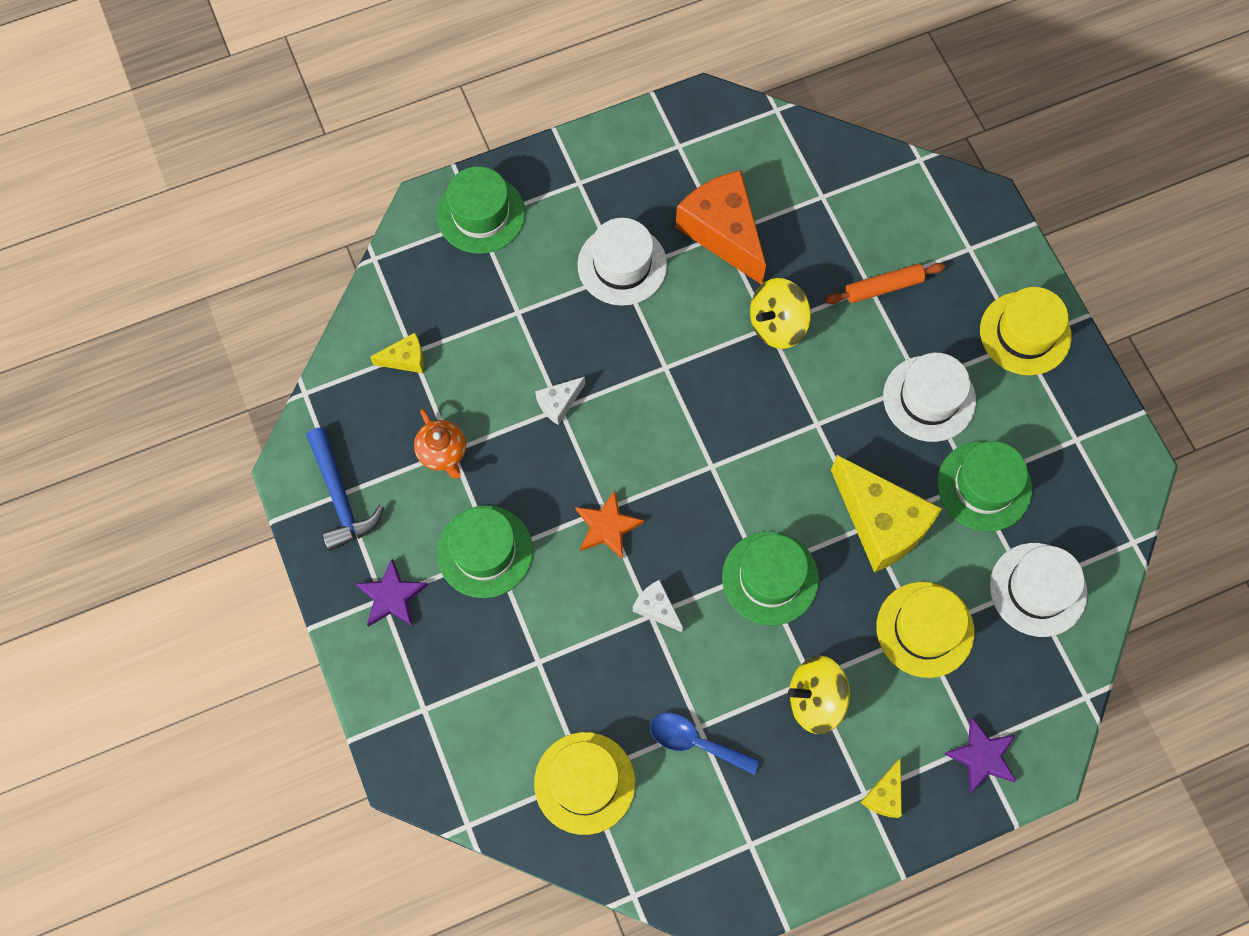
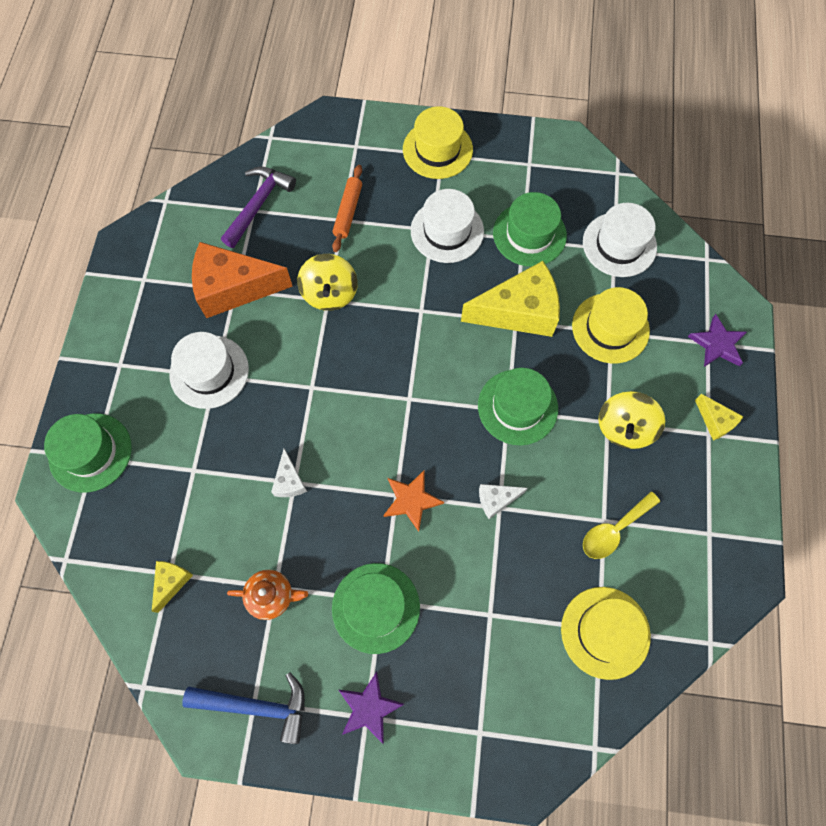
camera: 60 degrees left, 0 degrees up
(695, 742) = (614, 530): blue spoon -> yellow spoon
(831, 197) = (258, 205): none -> purple hammer

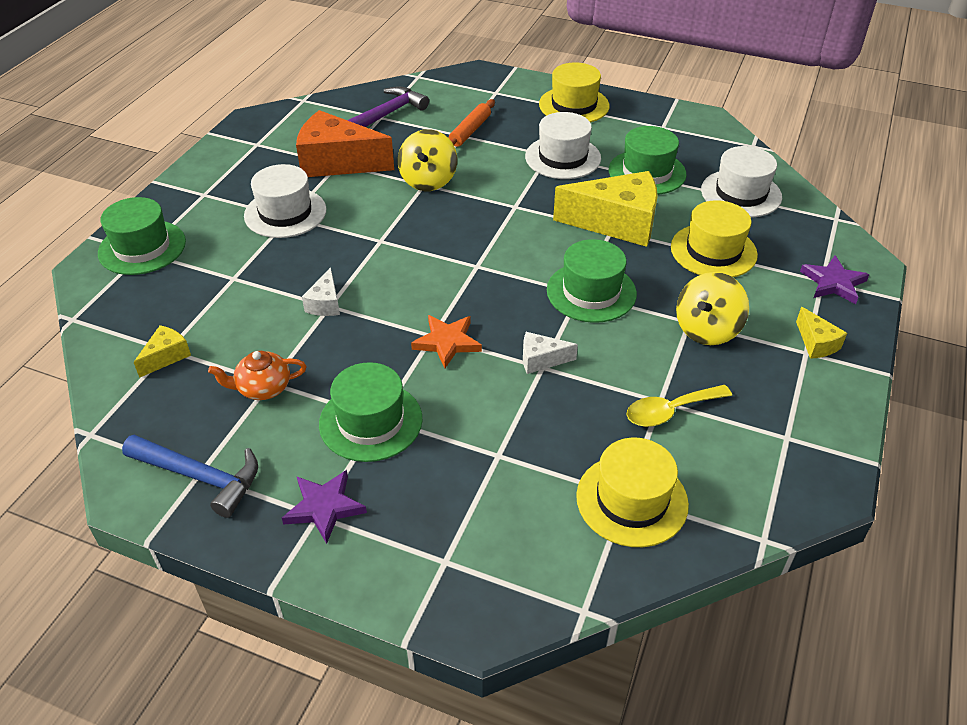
camera: 15 degrees right, 25 degrees down
(271, 595) = (263, 388): orange teapot -> orange teapot turned 150 degrees clockwise

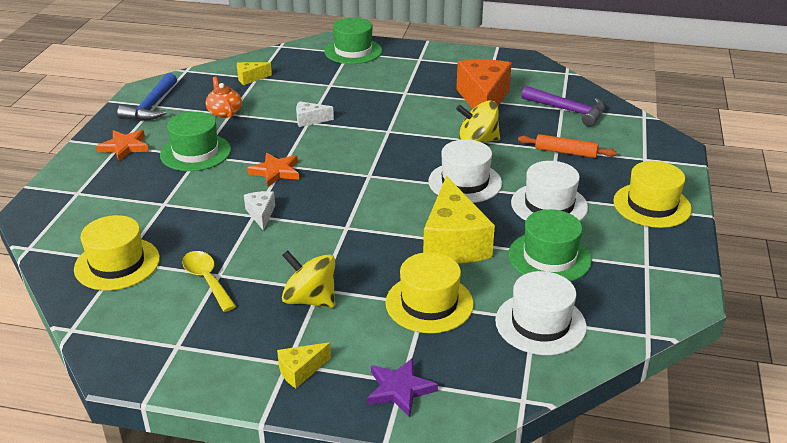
camera: 80 degrees right, 10 degrees down
(166, 356) = (250, 78): yellow cheese -> yellow cheese turned 135 degrees clockwise
(285, 213) = (409, 90): white hat -> white hat (465, 182)
(324, 507) = (124, 147): purple star -> orange star
(591, 292) = (348, 233): green hat -> none

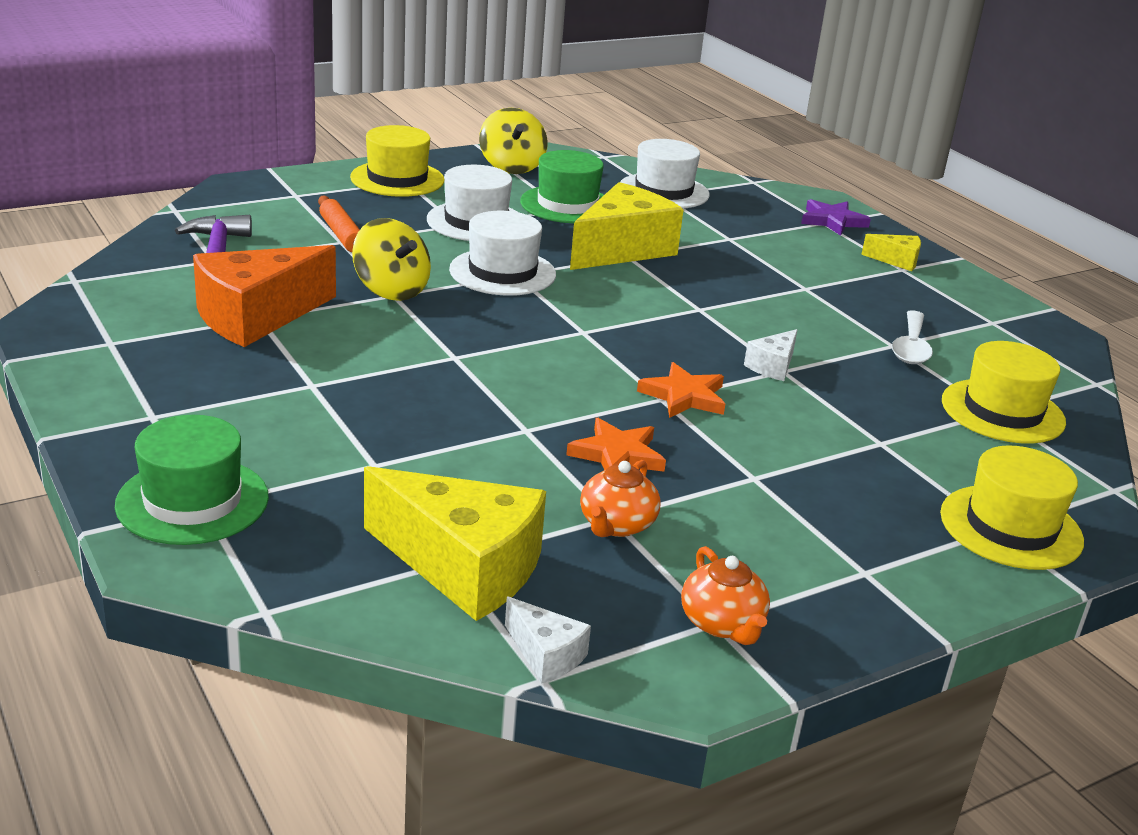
camera: 135 degrees left, 5 degrees down
(124, 147) = (858, 563): orange star -> orange star (617, 455)
(151, 106) = (722, 624): blue hammer -> orange teapot
(195, 152) = (754, 485): green hat -> none
(207, 280) = (911, 347): yellow spoon -> white spoon
(250, 78) = (463, 567): yellow cheese -> yellow cheese, size x2.16
(310, 120) = (519, 430): white cheese -> white cheese (546, 655)
(310, 299) = (825, 287): yellow spinning top -> yellow spinning top (511, 167)
(429, 303) = (725, 236): yellow hat -> yellow hat (1011, 527)

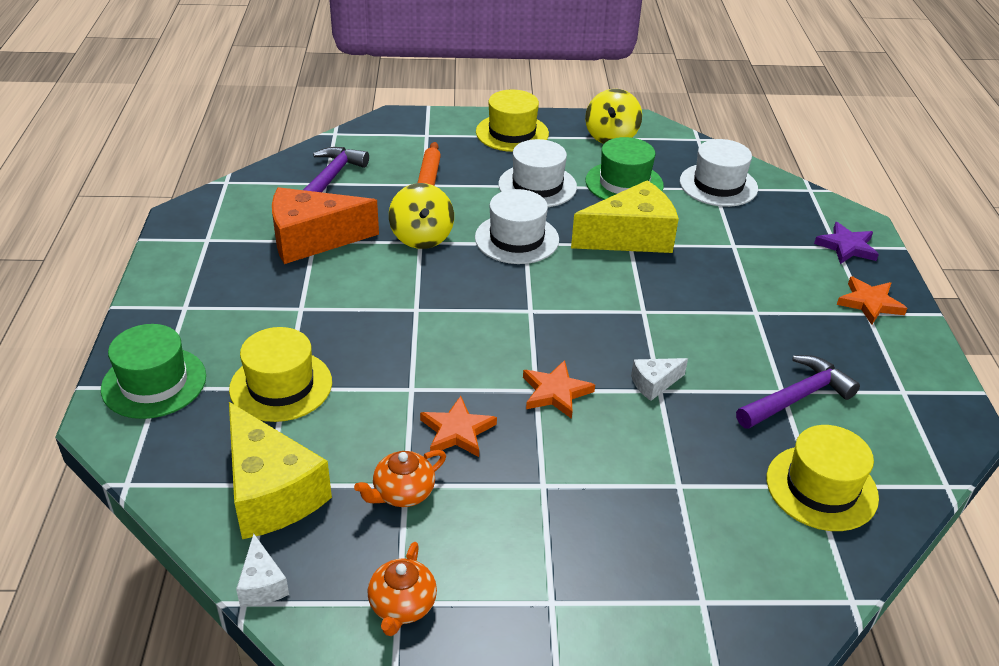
camera: 30 degrees right, 10 degrees up
(896, 261) = (870, 303): yellow cheese -> orange star
(911, 347) = (797, 397): white spoon -> purple hammer
(1011, 527) = (716, 605): yellow hat -> yellow hat (281, 385)

